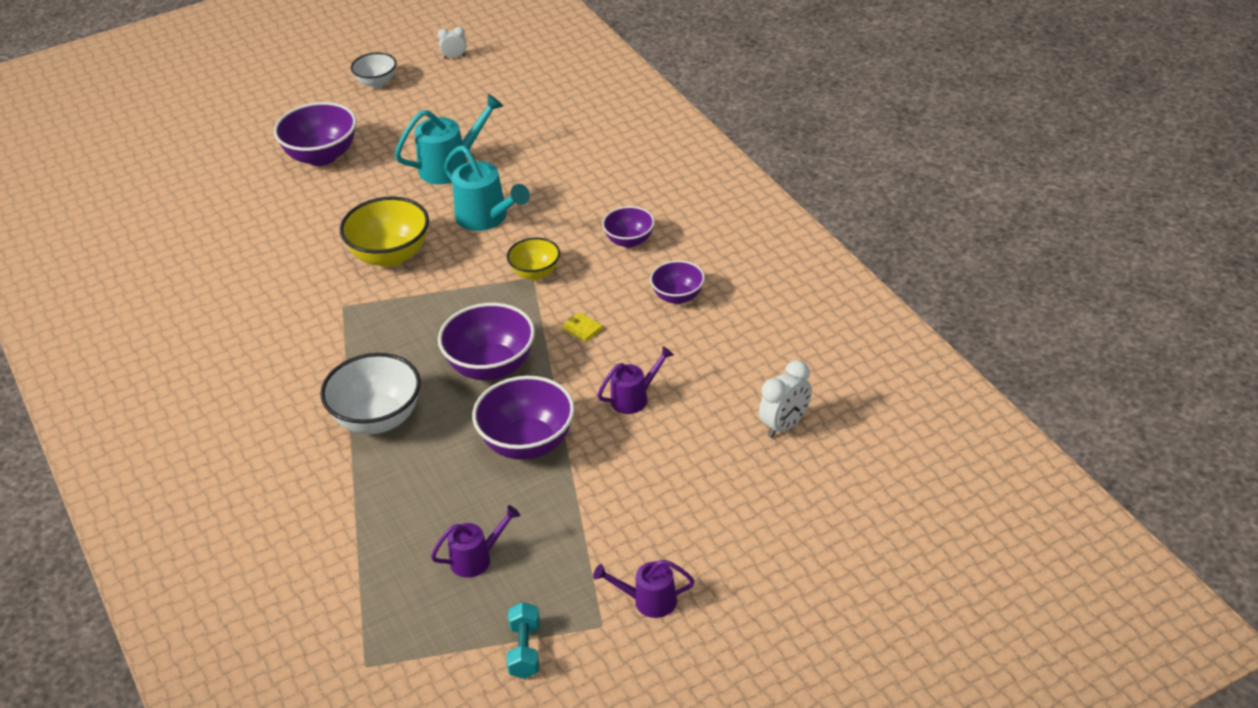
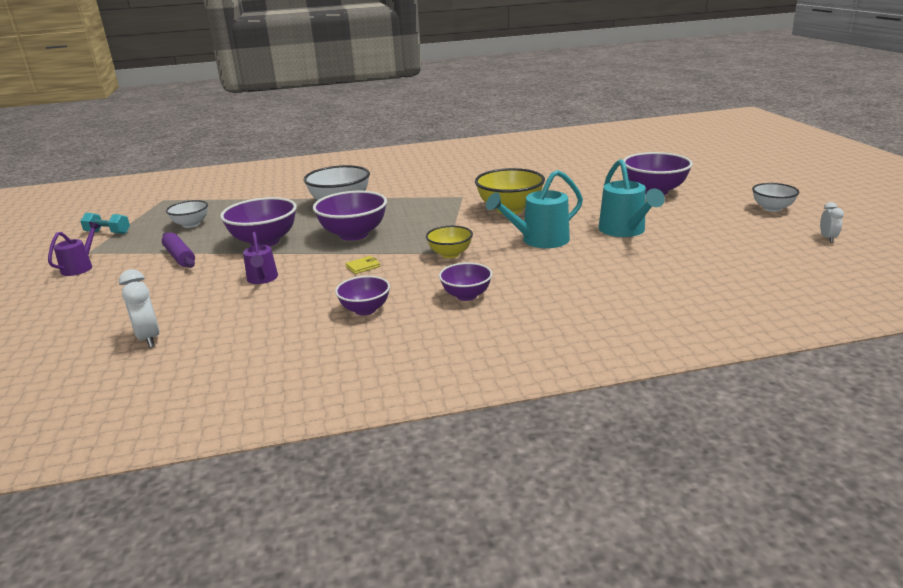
camera: 105 degrees right, 15 degrees down
(477, 558) = (191, 224): purple watering can -> white bowl
(592, 508) = (180, 257): none -> purple rolling pin

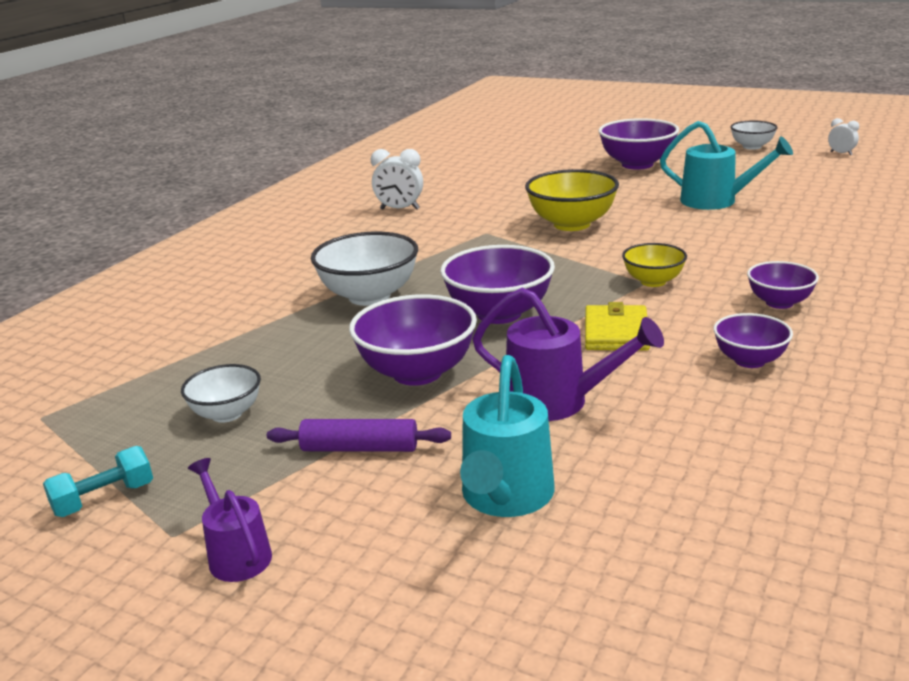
camera: 50 degrees left, 0 degrees up
(149, 338) = (656, 528): white clock -> white clock (399, 209)
(262, 279) = (559, 402): purple watering can -> purple watering can, size x1.61
(363, 266) = (616, 332): yellow wallet -> yellow wallet, size x1.87
(539, 241) = (683, 237): turquoise watering can -> turquoise watering can (505, 498)

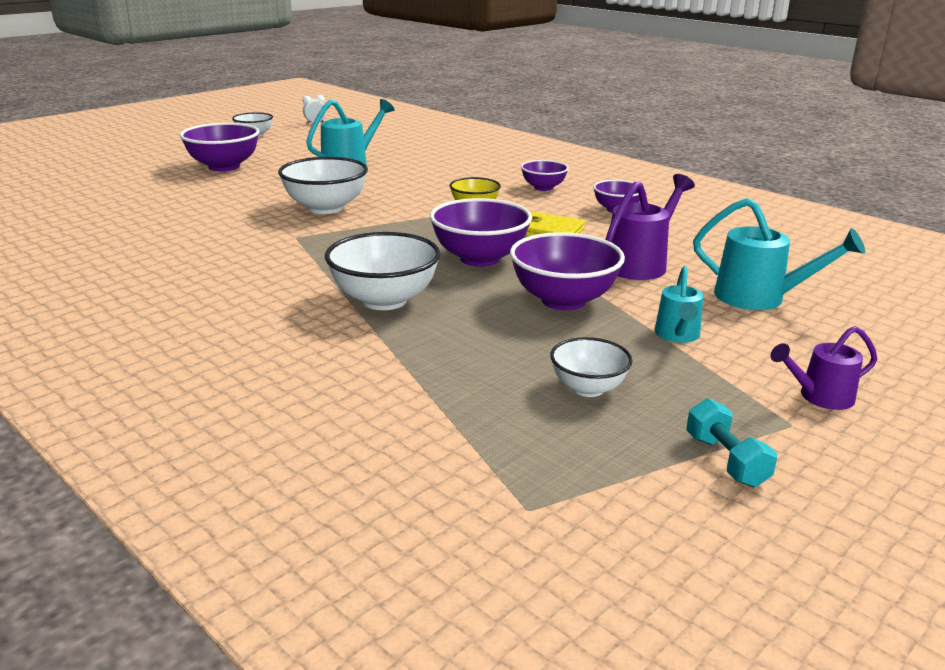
camera: 75 degrees left, 0 degrees up
(359, 448) = (677, 336): purple rolling pin -> turquoise watering can
(399, 209) = (164, 260): white clock -> none
(571, 224) = (326, 208): yellow bowl -> white bowl

